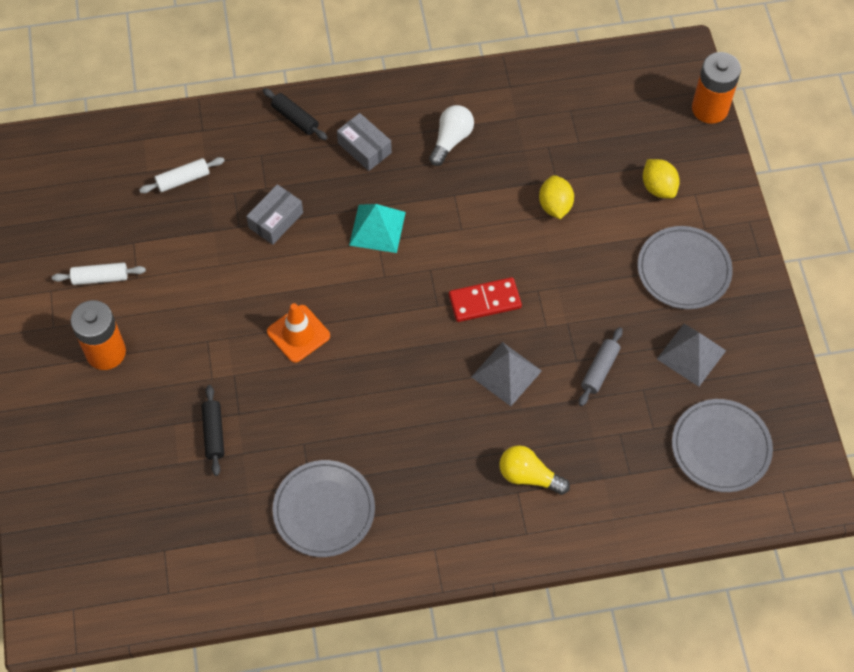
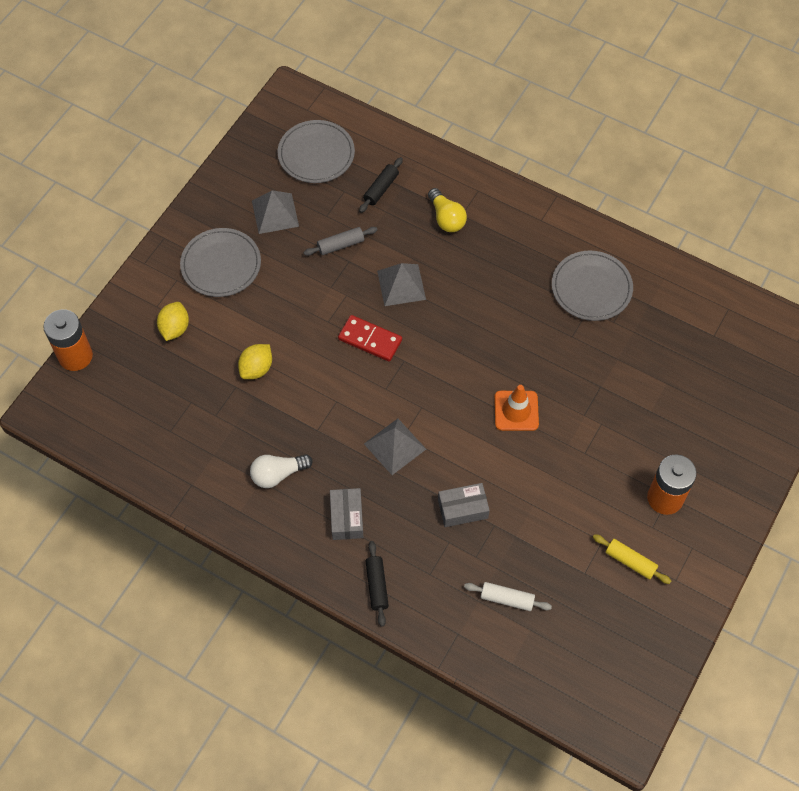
camera: 140 degrees left, 0 degrees up
(100, 278) = (630, 561): white rolling pin -> yellow rolling pin
(213, 433) = (628, 385): black rolling pin -> black rolling pin (381, 189)
(377, 228) = (395, 446): turquoise pyramid -> grey pyramid

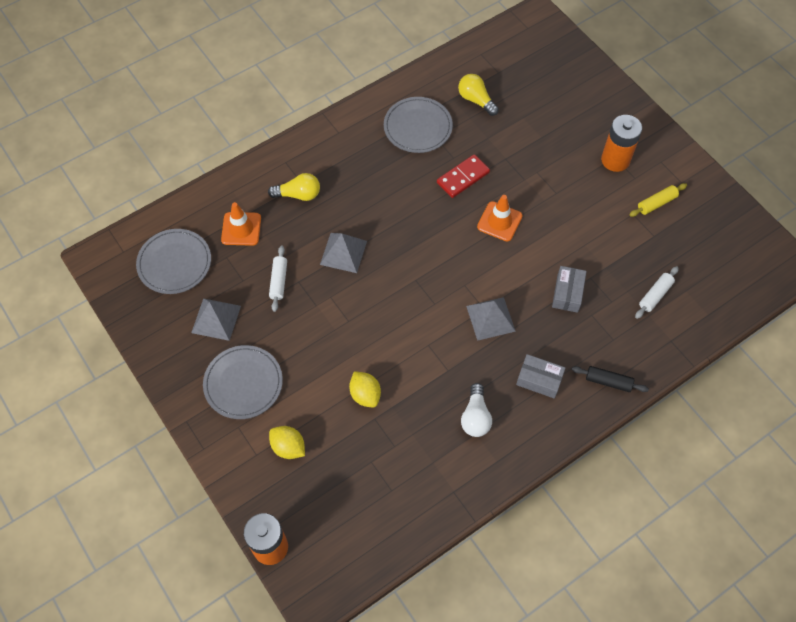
camera: 65 degrees left, 0 degrees up
(340, 245) = (278, 281): grey rolling pin -> white rolling pin
(370, 340) = (383, 296): red domino -> red domino (463, 178)
(381, 189) = (241, 229): black rolling pin -> orange traffic cone
(661, 328) = (476, 100): none -> yellow light bulb

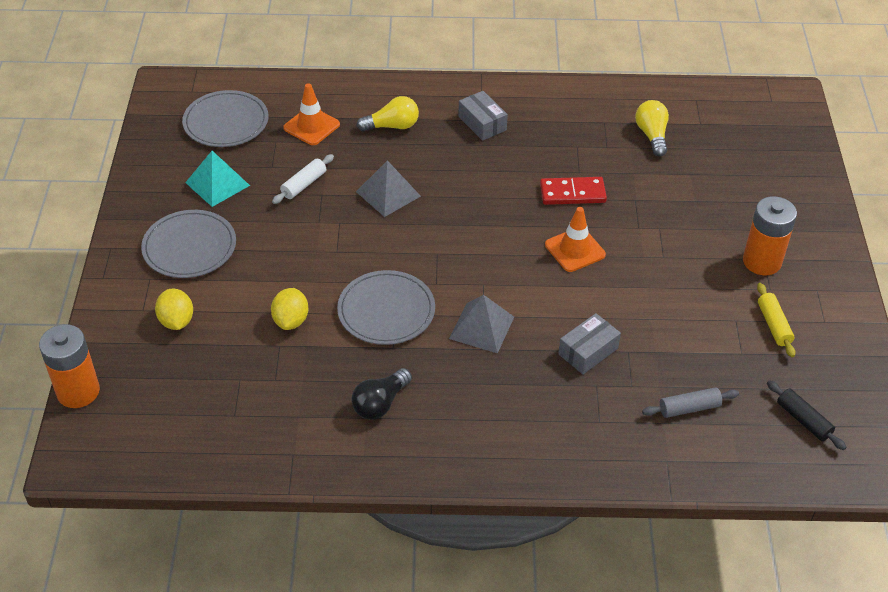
camera: 35 degrees right, 15 degrees down
(216, 319) = (217, 184): grey pyramid -> turquoise pyramid
(298, 194) = (392, 126): yellow light bulb -> yellow light bulb turned 45 degrees counterclockwise
(418, 127) = (567, 129): grey plate -> grey plate (386, 310)
(475, 417) = (380, 403): white light bulb -> black light bulb
(539, 380) = (480, 410): grey box -> grey box (482, 123)
(608, 381) = (555, 456): black rolling pin -> black rolling pin (803, 420)
(655, 295) = (689, 408): white rolling pin -> grey rolling pin
(656, 203) = (774, 325): yellow rolling pin -> yellow rolling pin turned 75 degrees clockwise

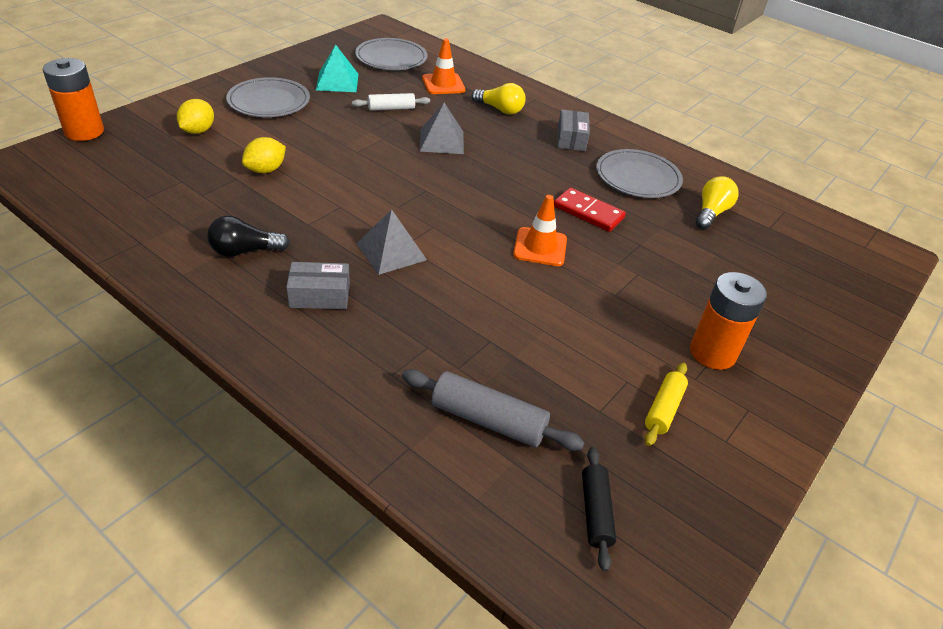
camera: 35 degrees right, 5 degrees down
(386, 310) = (337, 201): grey plate -> grey plate (638, 177)
(588, 351) = (454, 319): grey box -> grey box (319, 295)
(689, 408) = (488, 420): grey rolling pin -> grey rolling pin, size x1.55

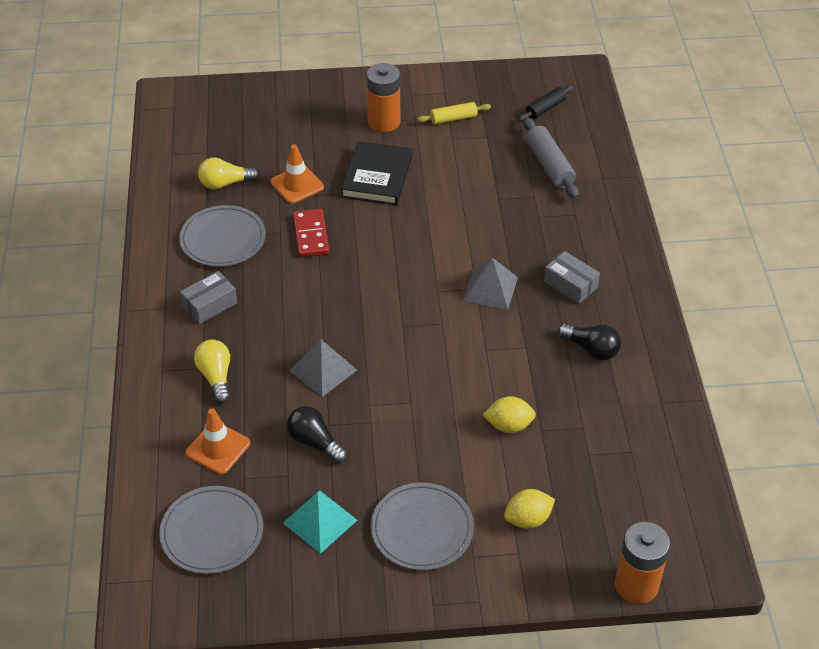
camera: 130 degrees left, 5 degrees up
(391, 108) = (315, 442): white rolling pin -> black light bulb
(540, 247) = (385, 232): orange traffic cone -> orange traffic cone (297, 185)
(623, 290) = (377, 177): none -> black book

